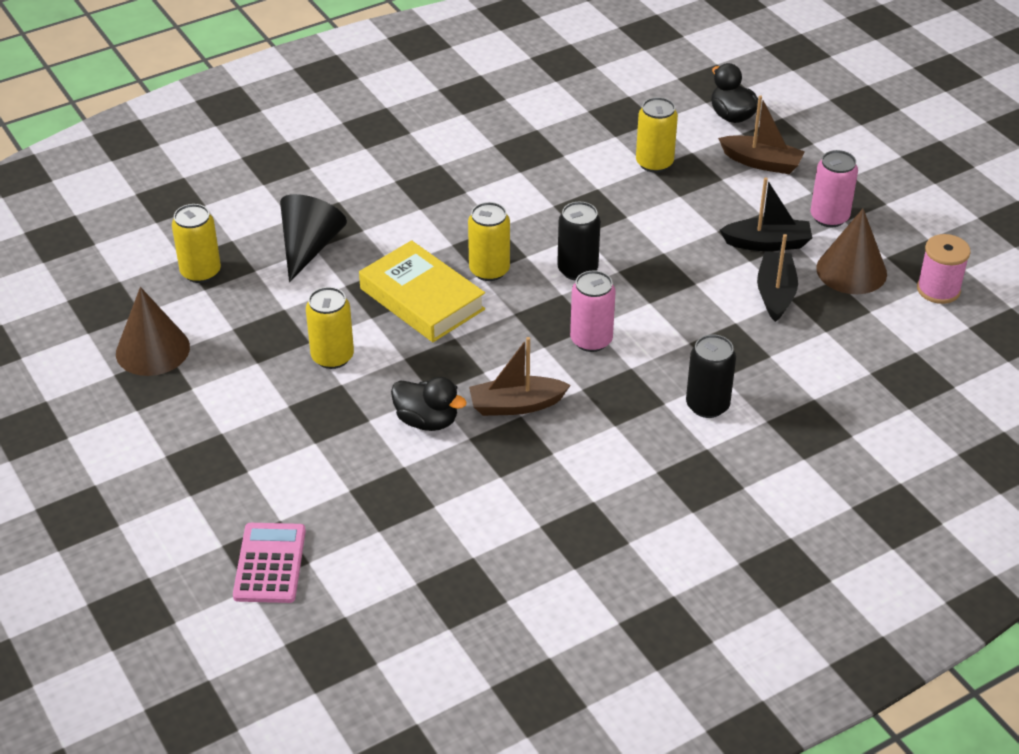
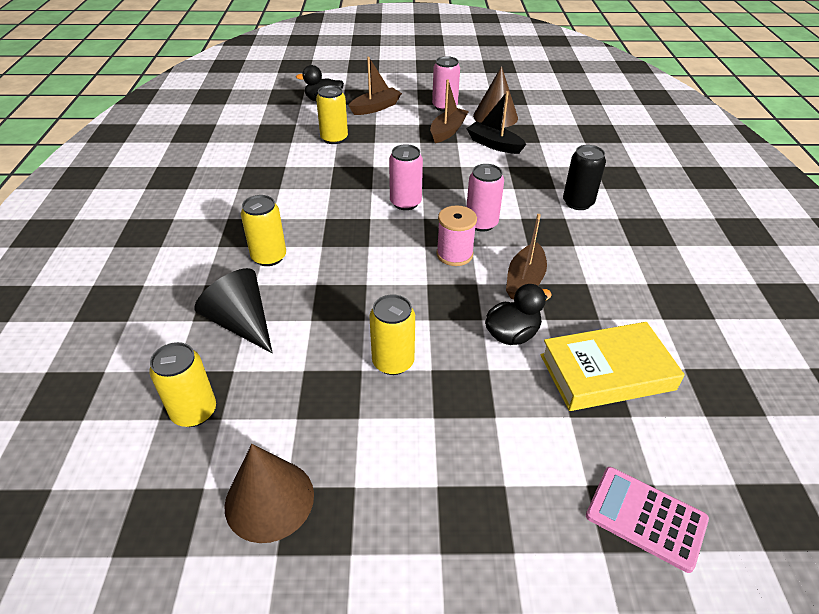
camera: 60 degrees left, 0 degrees up
(422, 299) = (368, 284): yellow book -> yellow book (606, 372)
(489, 270) = (368, 239): yellow can -> yellow can (269, 257)
(577, 270) = (405, 203): black can -> pink can
(767, 243) = (447, 131): black boat -> brown boat
(938, 289) = (532, 101): pink spool -> pink spool (454, 254)

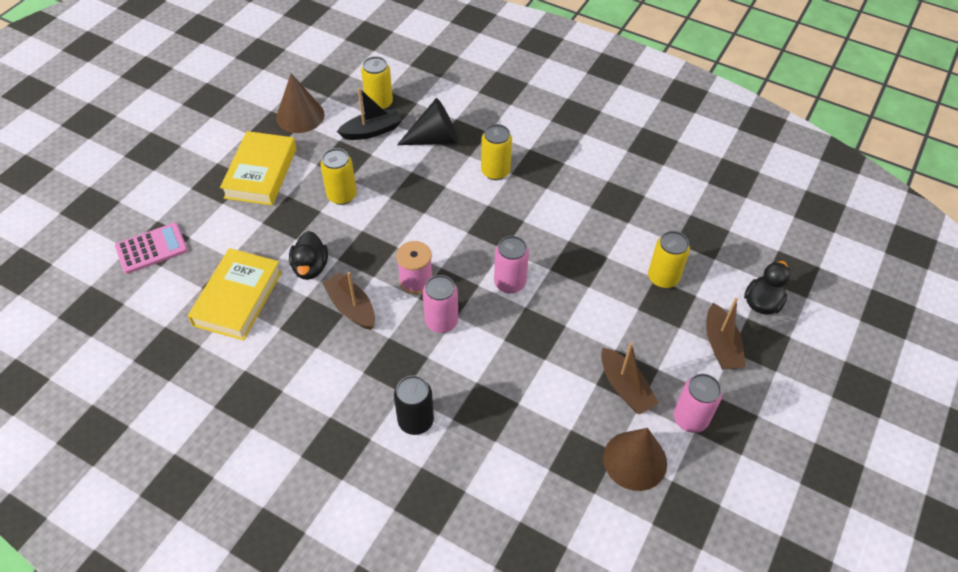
camera: 120 degrees right, 10 degrees up
(418, 474) = (261, 173): none -> yellow book
(494, 144) = (569, 416): black boat -> black boat (371, 131)

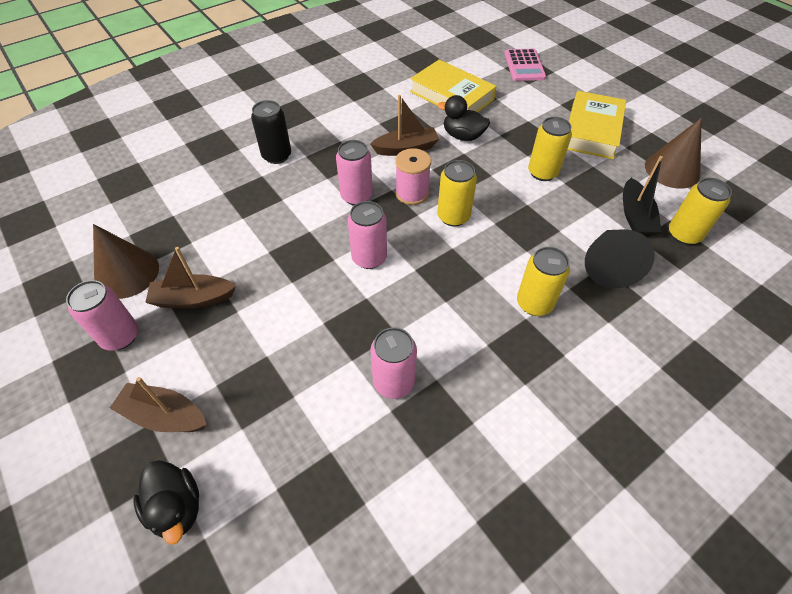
camera: 115 degrees right, 0 degrees up
(261, 173) = (592, 130): yellow book -> yellow book turned 75 degrees clockwise
(608, 228) = (393, 382): none -> pink can
(663, 278) = (288, 405): yellow can -> yellow can (453, 217)

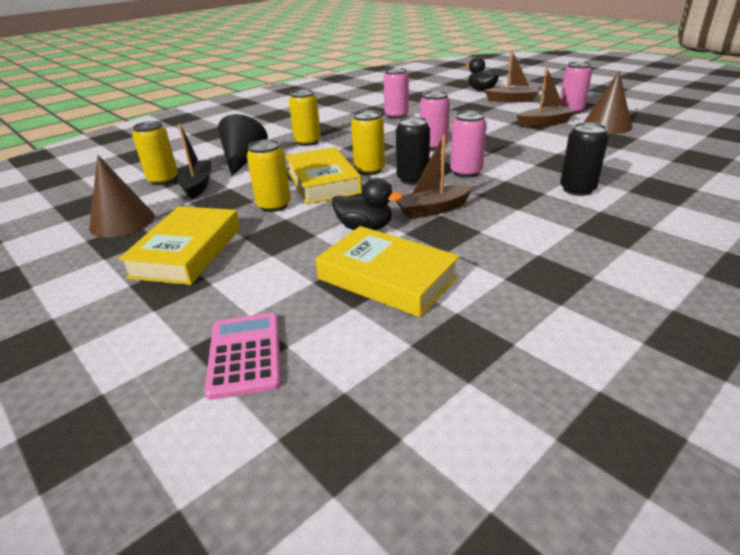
camera: 175 degrees right, 20 degrees down
(412, 193) = (412, 179): pink spool -> black can
(502, 202) = (323, 182): none -> yellow book

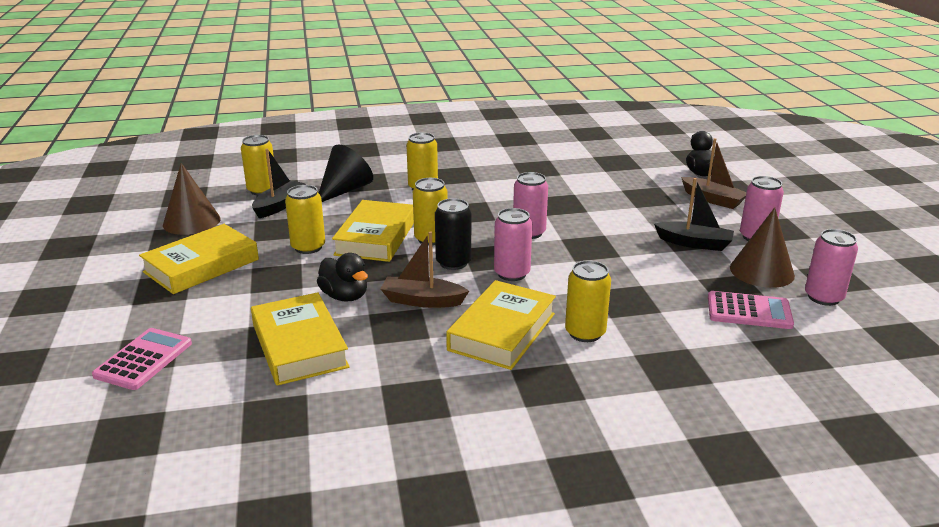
camera: 30 degrees right, 5 degrees down
(396, 116) = (551, 181): pink can -> pink can (823, 297)
(525, 208) = (502, 332): none -> yellow book
(544, 123) = (694, 243): brown boat -> black boat
(577, 189) = (585, 333): black can -> yellow can
(640, 146) = (749, 311): none -> pink calculator

